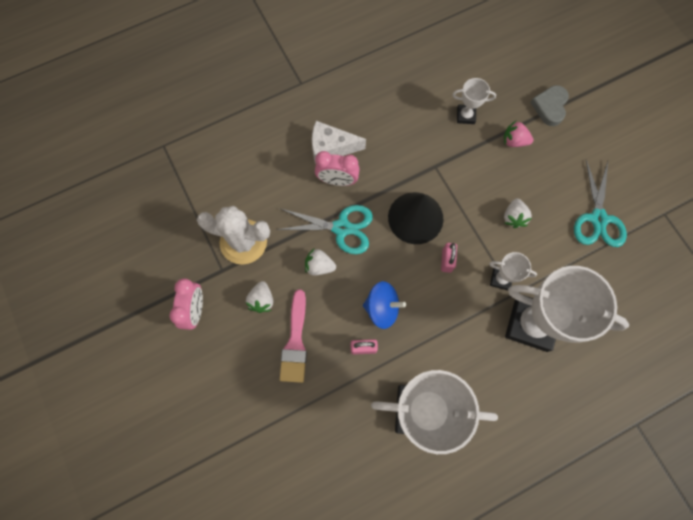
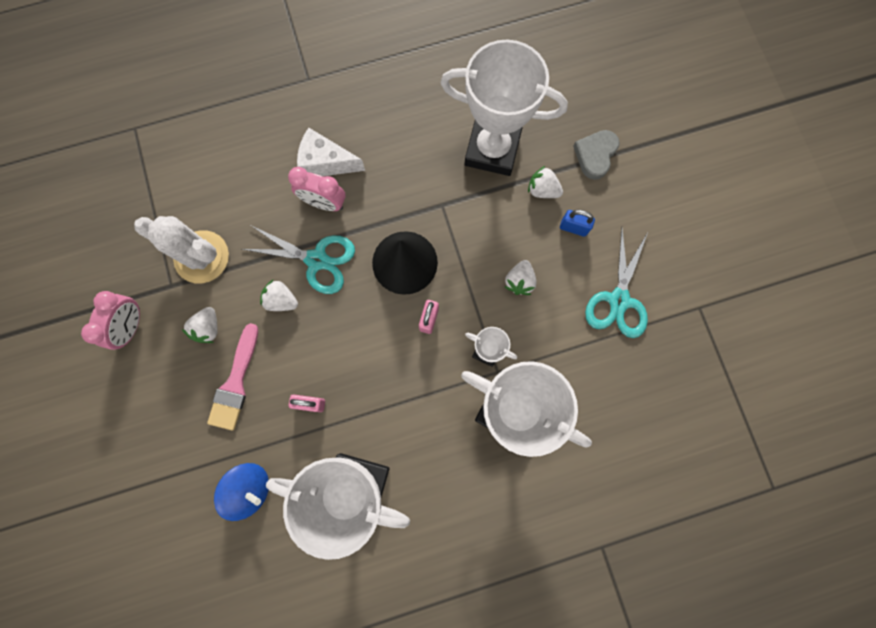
camera: 10 degrees right, 5 degrees up
(382, 308) = (342, 361): blue spinning top -> blue spinning top (250, 488)
(465, 116) = (492, 150): white trophy -> white trophy, size x2.21
(514, 141) = (542, 190): pink strawberry -> white strawberry
(547, 167) = (573, 228): none -> blue padlock

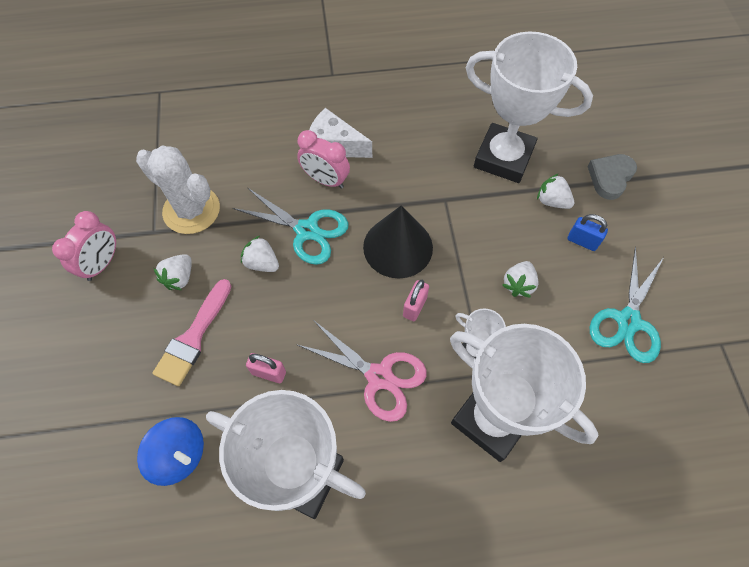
camera: 10 degrees right, 15 degrees down
(407, 390) = (379, 376): none -> pink scissors

